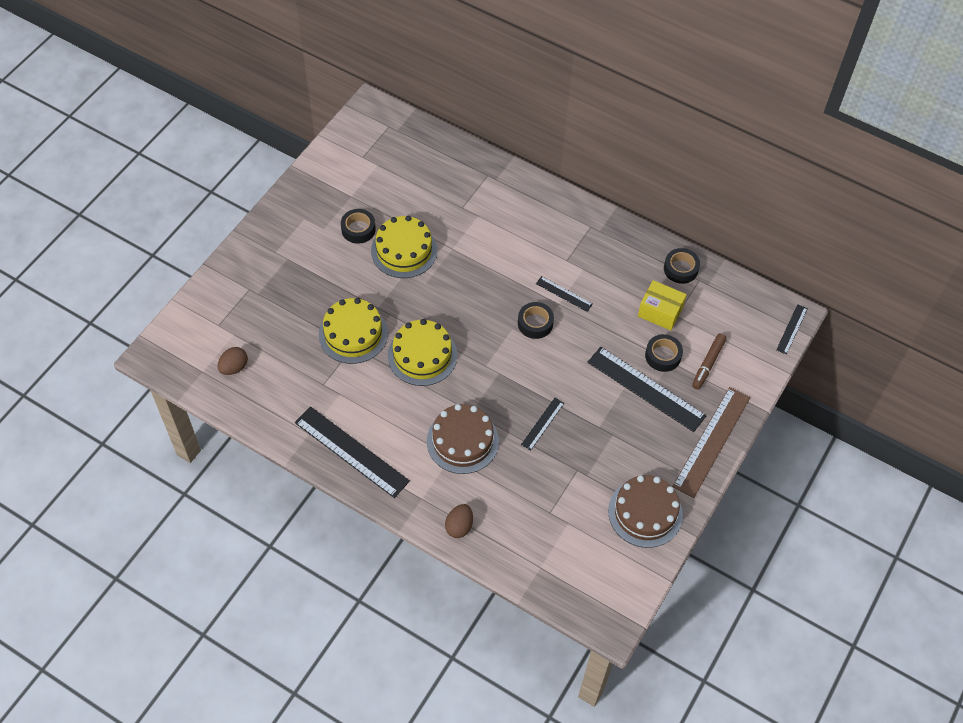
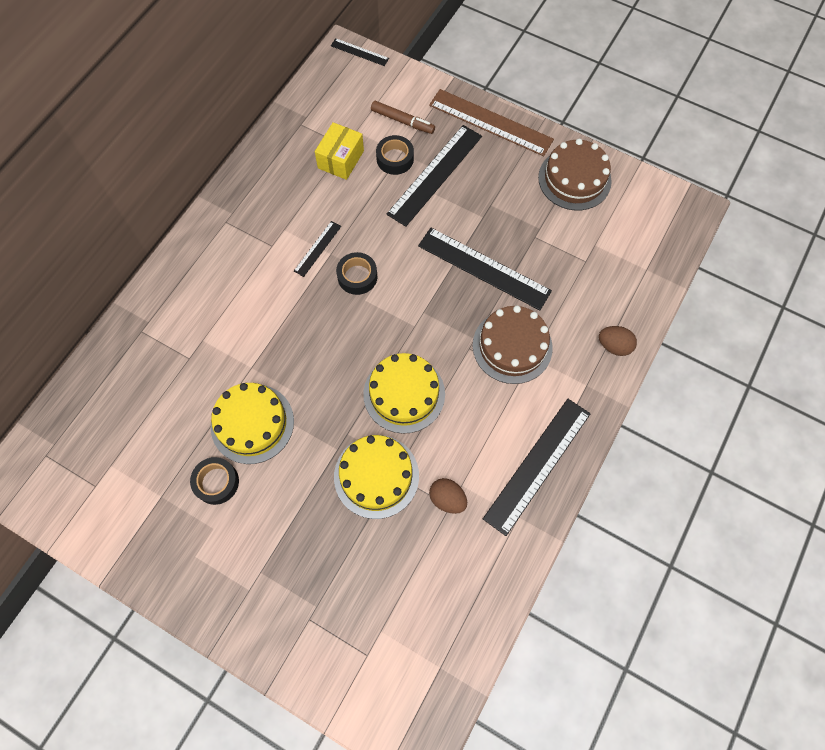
camera: 90 degrees left, 10 degrees up
(234, 367) = (432, 624): brown egg -> brown egg (447, 499)
(542, 423) = (484, 268): black ruler -> black ruler, size x2.04
(680, 269) = (286, 139): black tape -> none

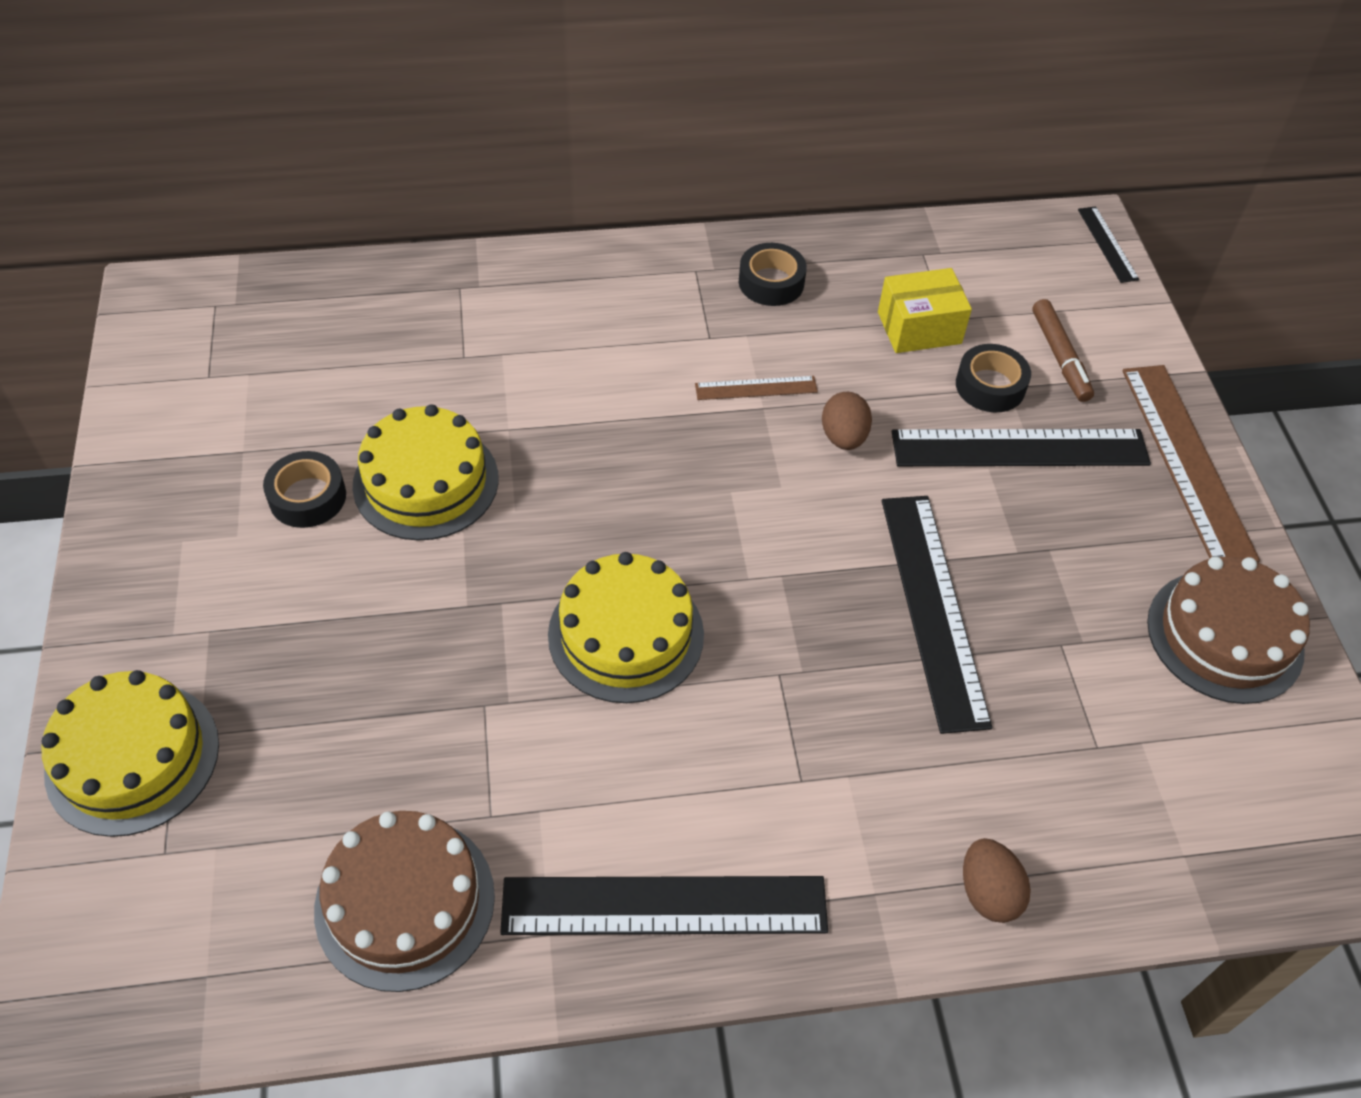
camera: 50 degrees right, 15 degrees down
(317, 248) = (756, 388): black ruler -> brown ruler
(357, 276) = (758, 459): black tape -> black tape (771, 282)
(376, 476) = (463, 682): yellow cake -> yellow cake (133, 758)
(447, 499) = (500, 804): brown egg -> brown egg (843, 437)
(512, 346) = (839, 733): brown cake -> brown cake (405, 902)

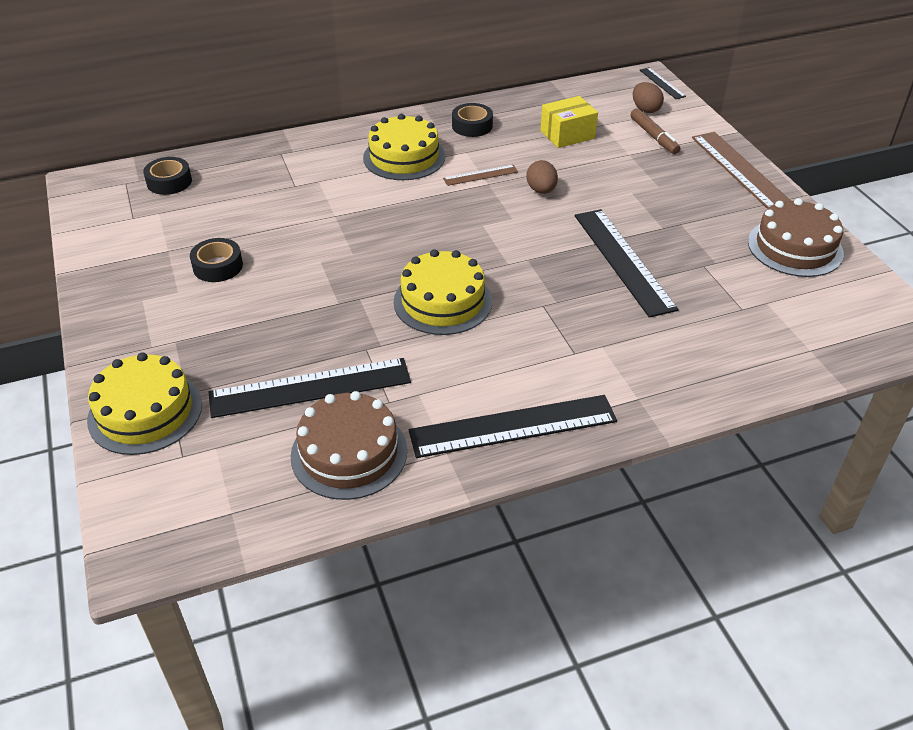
camera: 10 degrees left, 10 degrees down
(426, 482) = (291, 248): yellow cake -> yellow cake (404, 157)
(988, 892) = (704, 386): brown egg -> brown egg (645, 109)
(990, 386) = (618, 155): black tape -> black tape (169, 182)
(1019, 448) = (646, 181): black ruler -> black ruler (310, 388)

